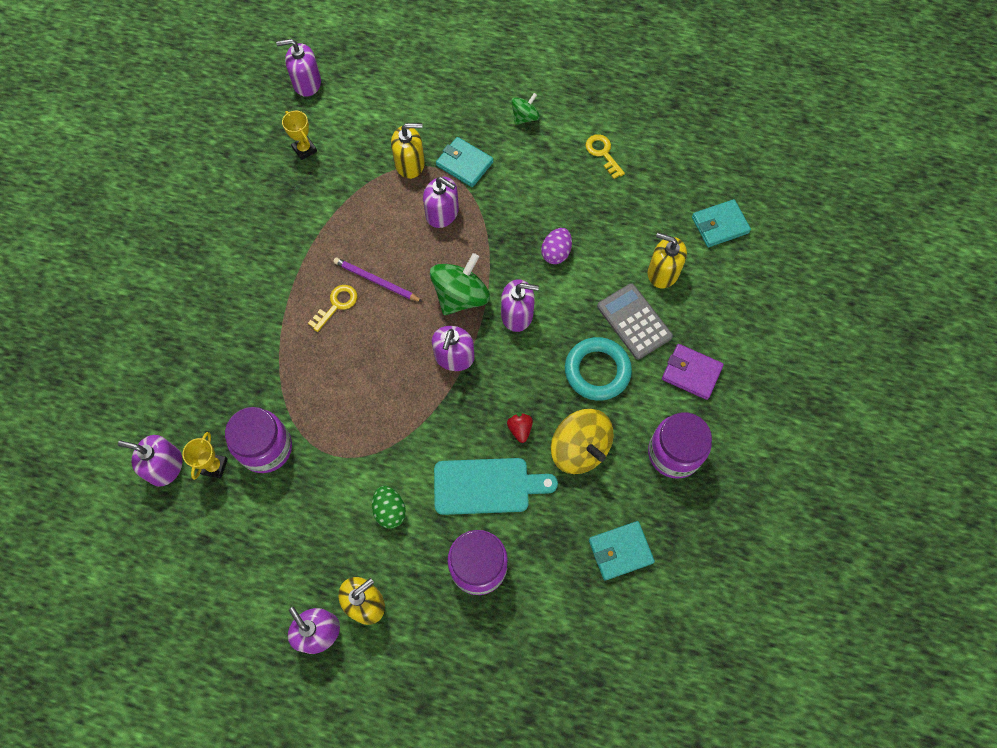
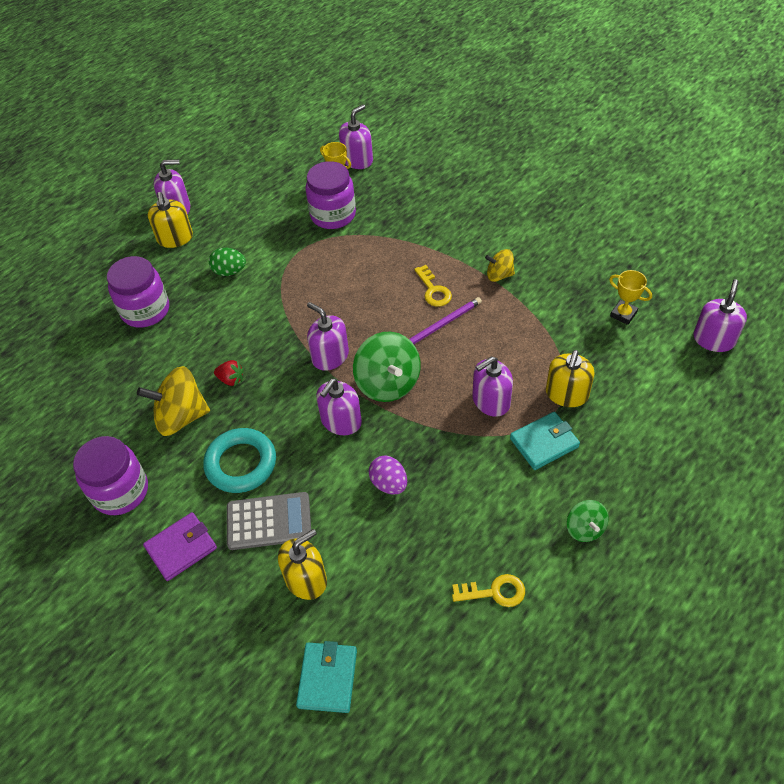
camera: 120 degrees right, 15 degrees down
(294, 258) = (499, 275): none -> yellow spinning top
(304, 149) = (623, 314): yellow trophy -> yellow trophy turned 45 degrees clockwise
(487, 486) = (201, 338): turquoise cutting board -> none
(620, 551) = (77, 409): turquoise wallet -> none

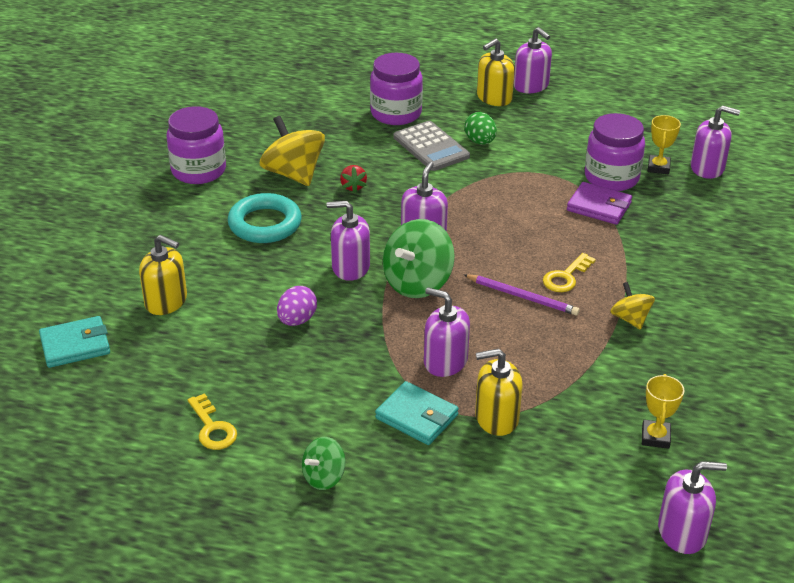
camera: 60 degrees right, 15 degrees down
(181, 548) = (161, 221): purple wallet -> purple wallet (599, 206)
(269, 521) = (213, 260): grey calculator -> grey calculator (431, 147)

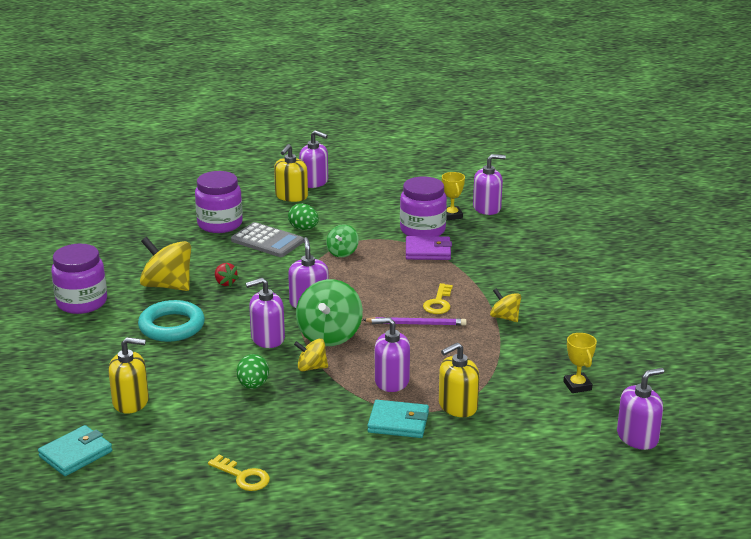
camera: 25 degrees left, 10 degrees down
(297, 320) = (253, 385): purple egg -> green egg
(324, 477) = (359, 482): green spinning top -> green spinning top (342, 252)
(371, 317) = (311, 367): none -> yellow spinning top

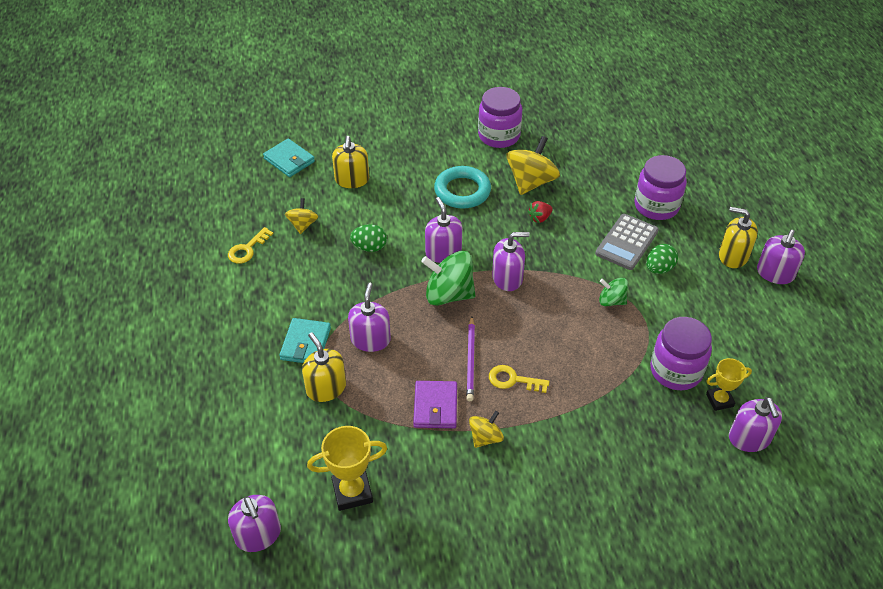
camera: 90 degrees right, 20 degrees up
(311, 367) = (395, 283): yellow spinning top -> yellow spinning top (303, 225)
(428, 251) = (625, 374): purple wallet -> purple wallet (435, 407)
(577, 386) = (352, 492): yellow trophy -> yellow trophy, size x1.54

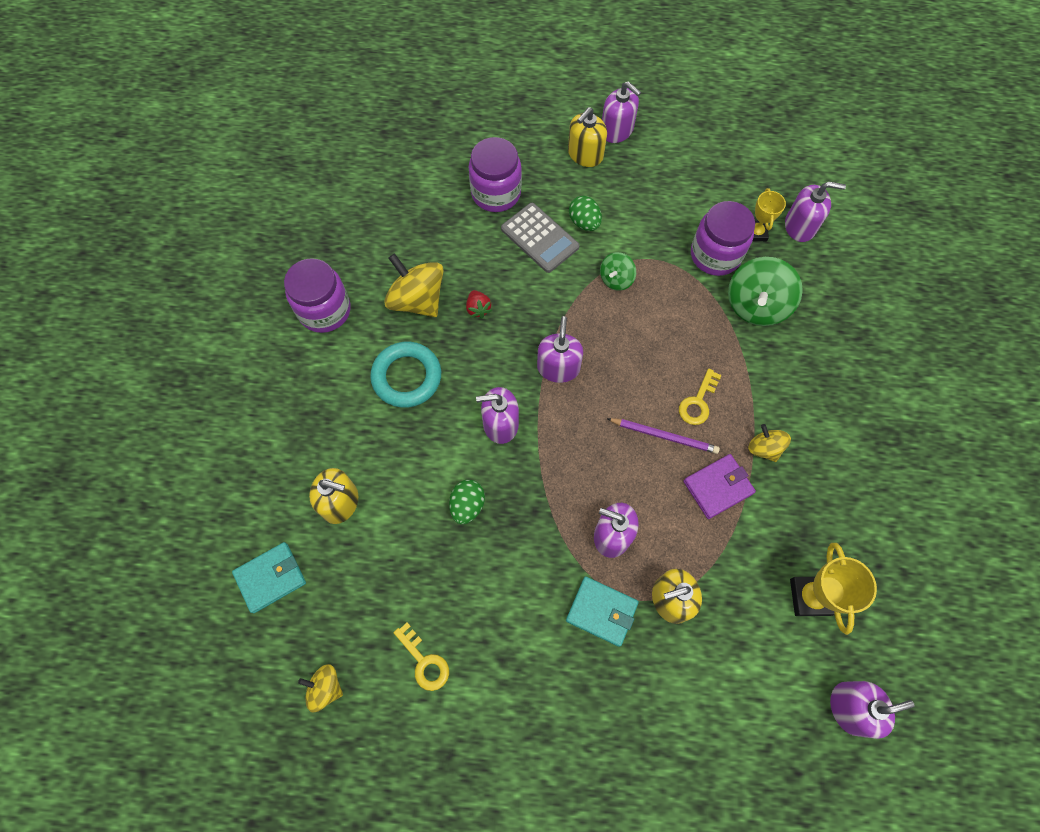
camera: 75 degrees left, 20 degrees up
(303, 225) = (402, 581): yellow spinning top -> yellow spinning top (325, 688)
(435, 407) = (718, 487): purple wallet -> purple wallet turned 45 degrees counterclockwise
(449, 294) = (566, 434): green spinning top -> green spinning top (756, 305)

